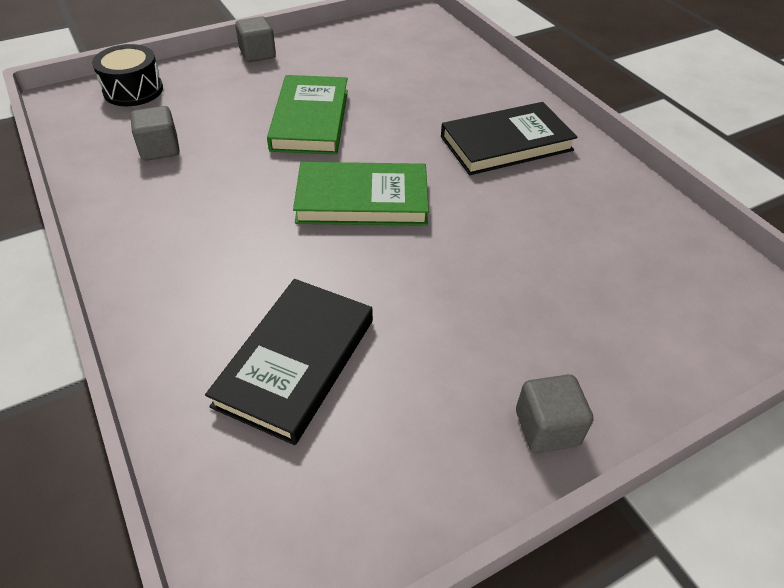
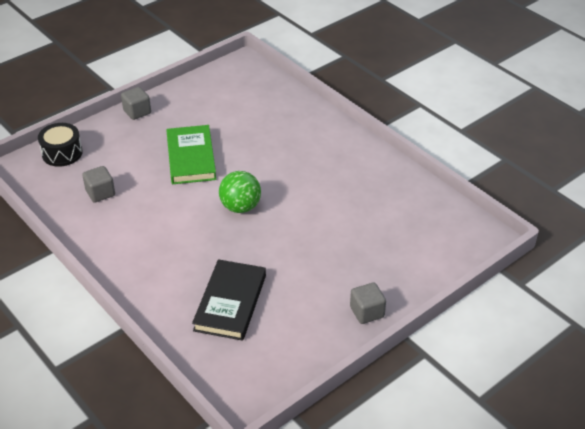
camera: 10 degrees left, 5 degrees down
(362, 199) = (240, 207): green book -> green ball
(506, 143) = (321, 156): black book -> none

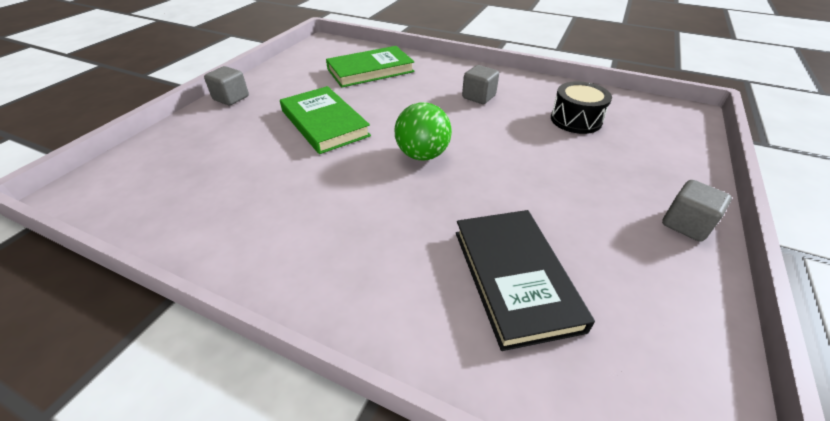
camera: 25 degrees left, 0 degrees up
(62, 153) = (144, 159): black drum -> black drum (576, 120)
(100, 193) = (223, 190): grey cube -> grey cube (478, 97)
(260, 111) = (370, 70): none -> green book

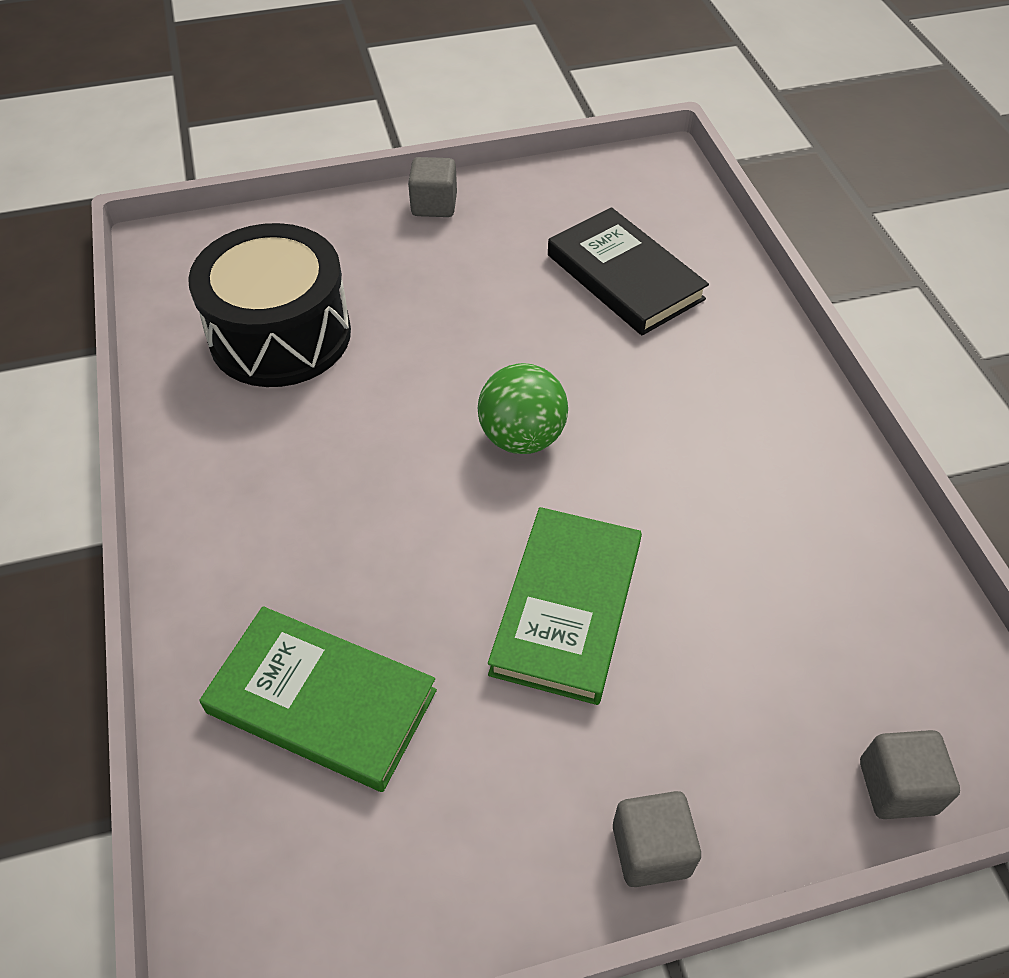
camera: 130 degrees left, 10 degrees up
(478, 97) = (296, 467): grey cube -> grey cube (897, 787)
(515, 278) = (624, 277): black book -> black book turned 75 degrees counterclockwise
(576, 120) = (280, 335): black drum -> black drum, size x1.71

